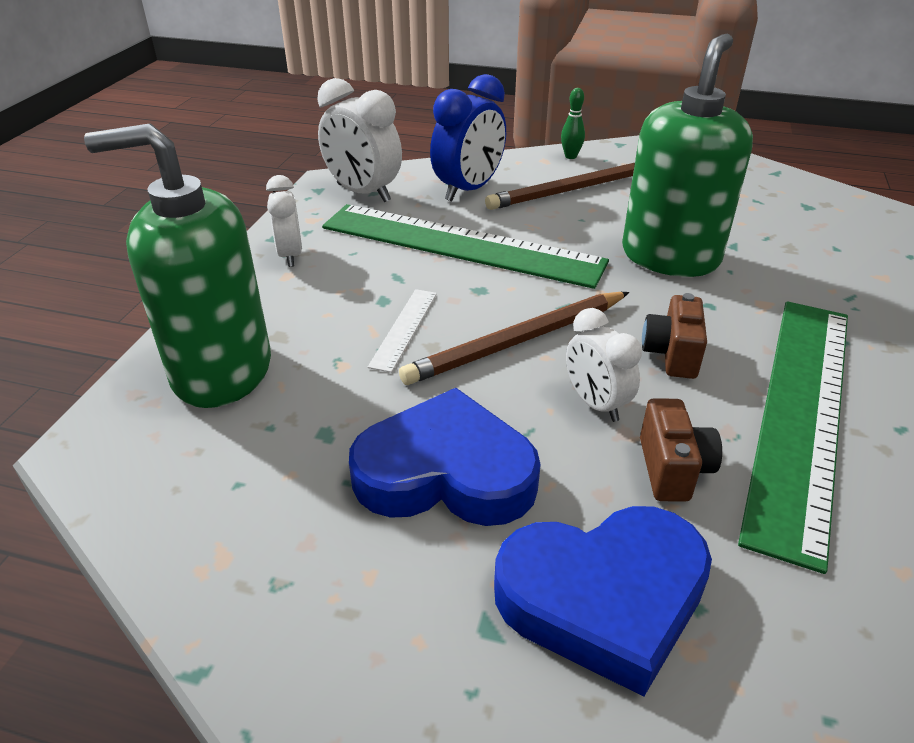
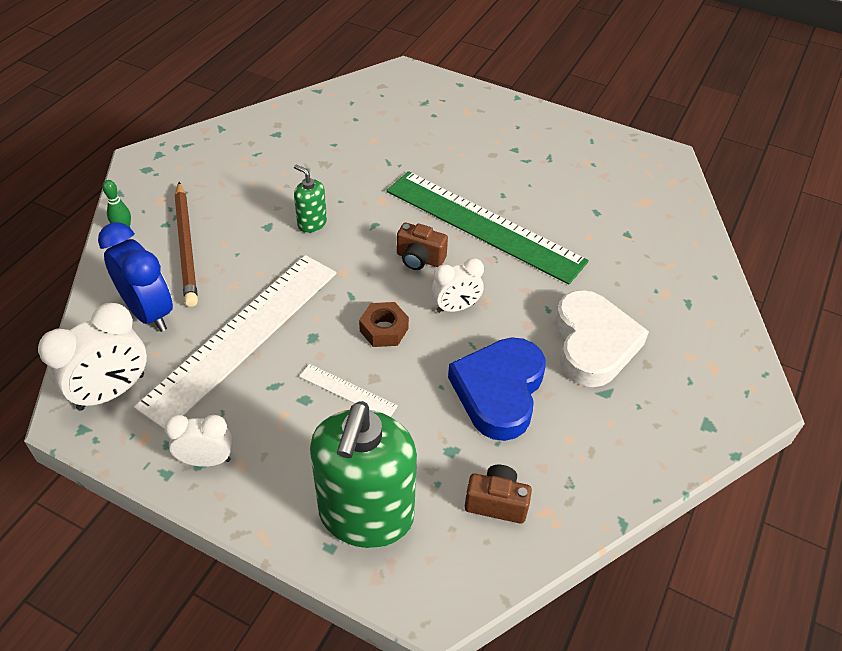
camera: 80 degrees left, 10 degrees up
(460, 244) = (242, 336): green ruler -> white ruler
(518, 342) = (384, 330): brown pencil -> brown nut
(603, 598) = (593, 344): blue heart -> white heart
(670, 257) = (312, 223): green soap dispenser -> green soap dispenser, size x0.45
(672, 469) = (515, 291): brown camera -> brown camera (496, 502)

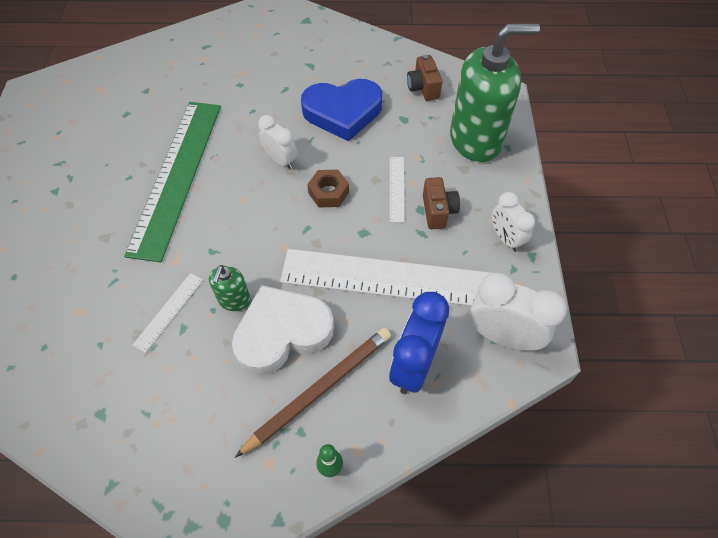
camera: 115 degrees left, 10 degrees up
(333, 184) = (169, 311): none -> white ruler
(419, 259) = (240, 202): brown camera -> brown camera (438, 211)
(593, 344) = (272, 80): white heart -> white heart (282, 332)

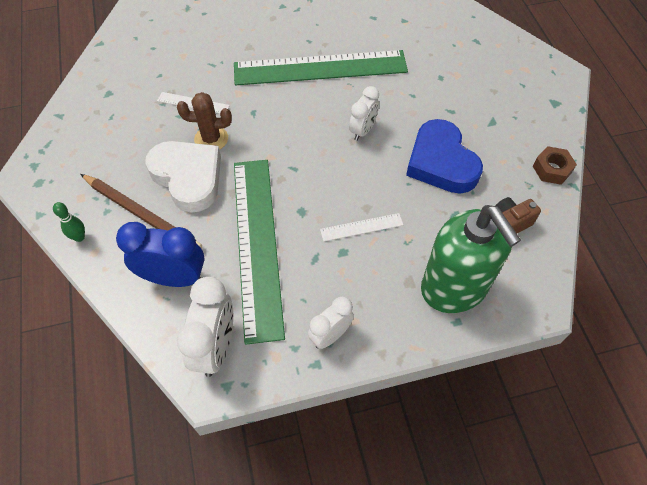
camera: 75 degrees right, 0 degrees up
(234, 300) = (211, 139): green soap dispenser -> brown cactus
(328, 192) = (338, 174): brown nut -> brown nut (552, 169)
(392, 279) = (257, 244): white ruler -> green ruler
(438, 211) = (345, 268): brown camera -> none

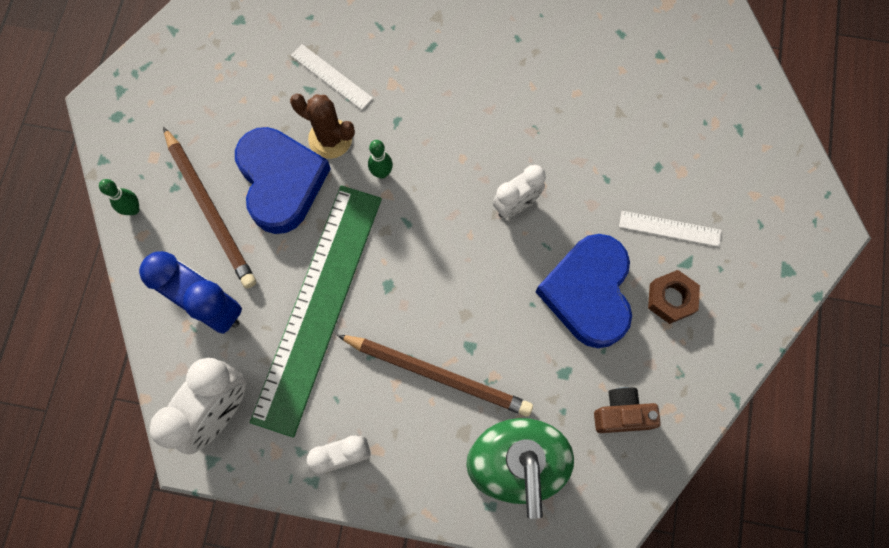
camera: 25 degrees right, 15 degrees up
(188, 177) = (281, 182): white heart -> blue heart
(259, 146) = (382, 173): none -> green bowling pin
(320, 68) = (510, 87): green ruler -> none
(361, 227) = (446, 338): white ruler -> white ruler (670, 228)
(369, 252) = (438, 374): none -> brown pencil
(552, 169) = (721, 364): brown nut -> brown nut (671, 299)

